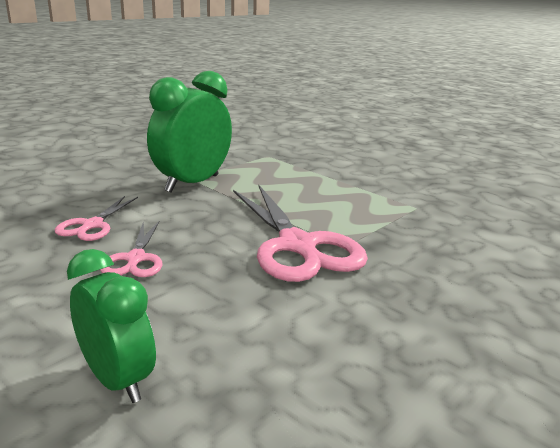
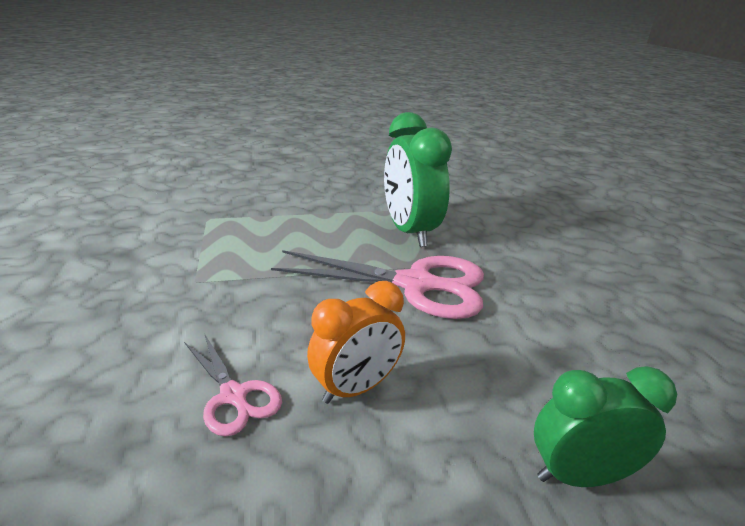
camera: 55 degrees left, 5 degrees up
(135, 259) = (356, 388): pink scissors -> orange clock
(192, 183) = (212, 285): green clock -> green clock (409, 232)

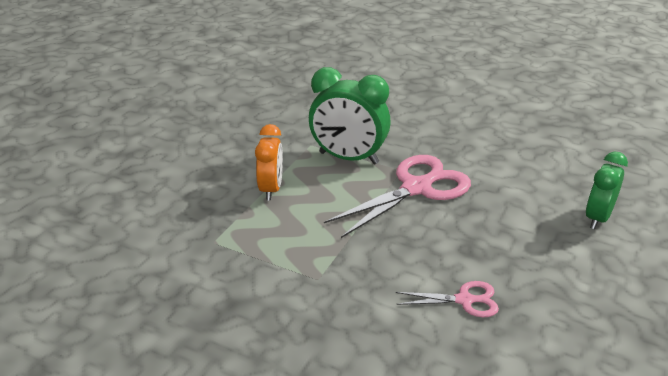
camera: 50 degrees left, 5 degrees up
(356, 388) = (494, 254): orange clock -> orange clock (271, 189)

